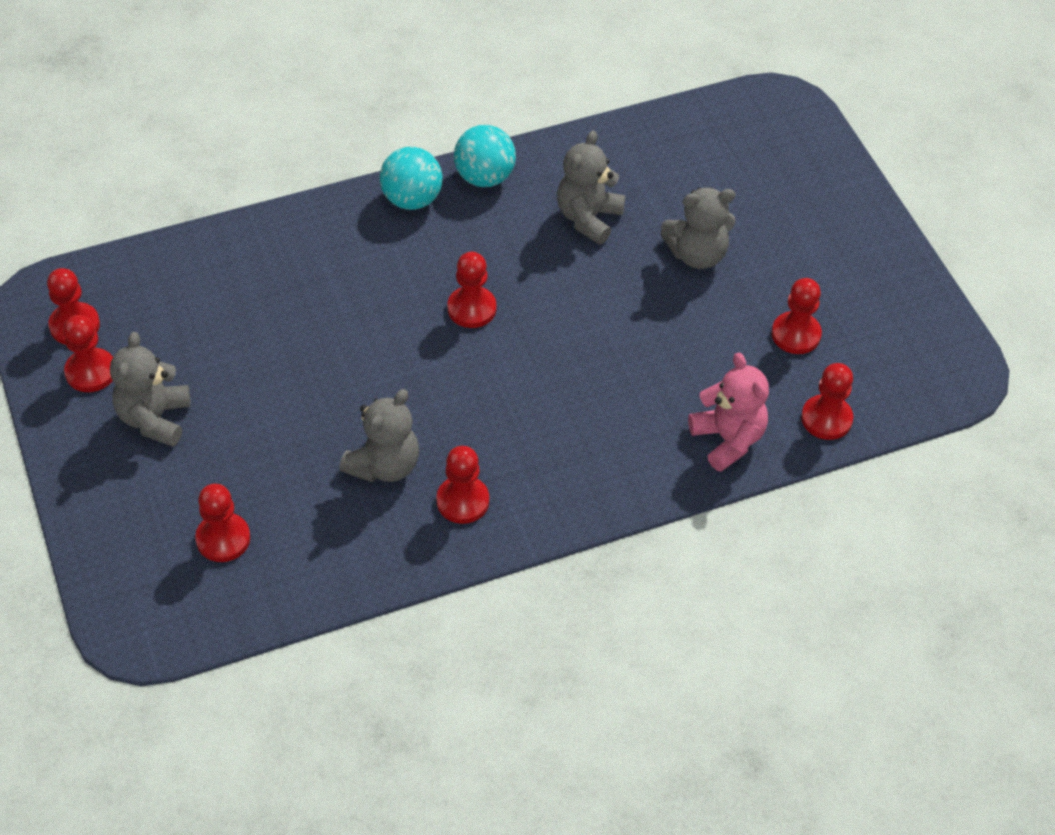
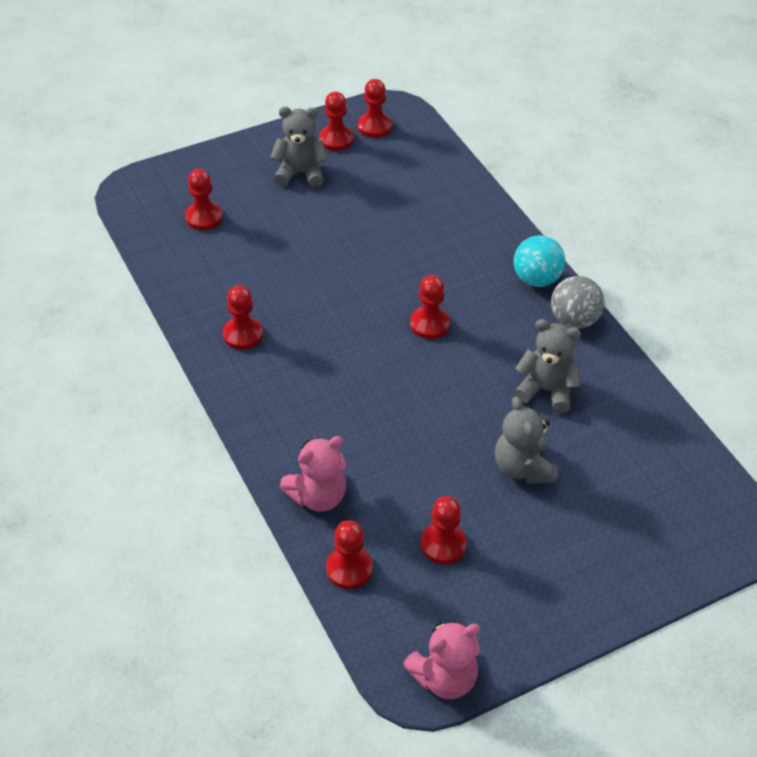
camera: 85 degrees right, 5 degrees down
(384, 465) = (271, 289): grey teddy bear -> none
(484, 177) = (574, 320): turquoise ball -> grey ball
(955, 352) = (444, 678): none -> pink teddy bear

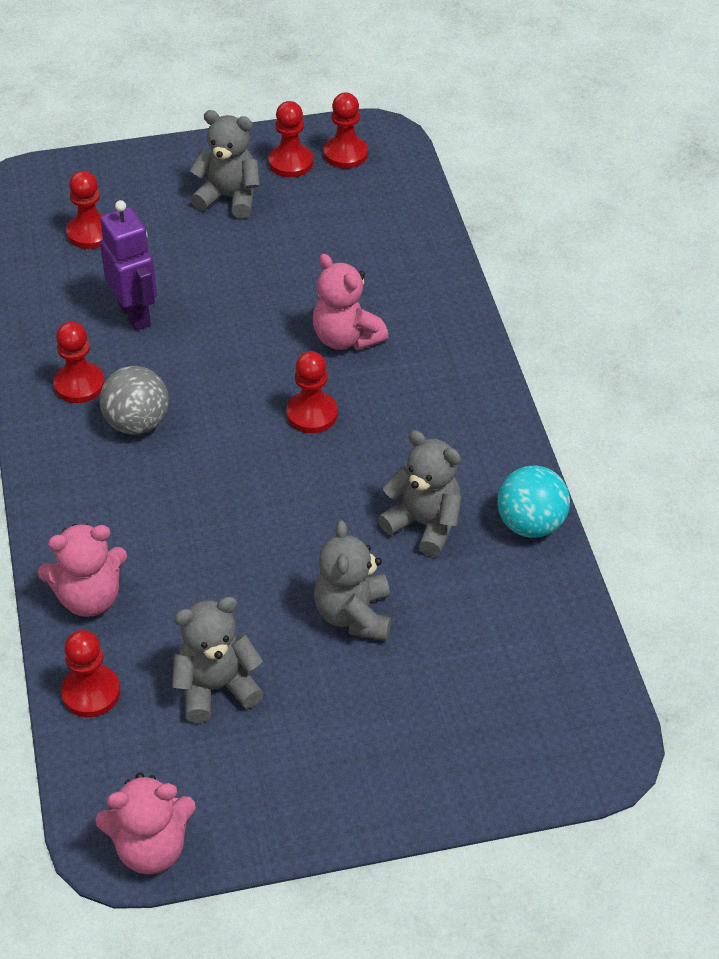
camera: 15 degrees right, 0 degrees up
(264, 273) = (135, 314): none -> purple robot
(431, 263) = (346, 338): none -> pink teddy bear
(443, 545) = (216, 688): red pawn -> grey teddy bear
(536, 279) = (471, 382): turquoise ball -> turquoise ball (530, 524)
(574, 320) = (497, 443): grey ball -> grey ball (137, 423)

